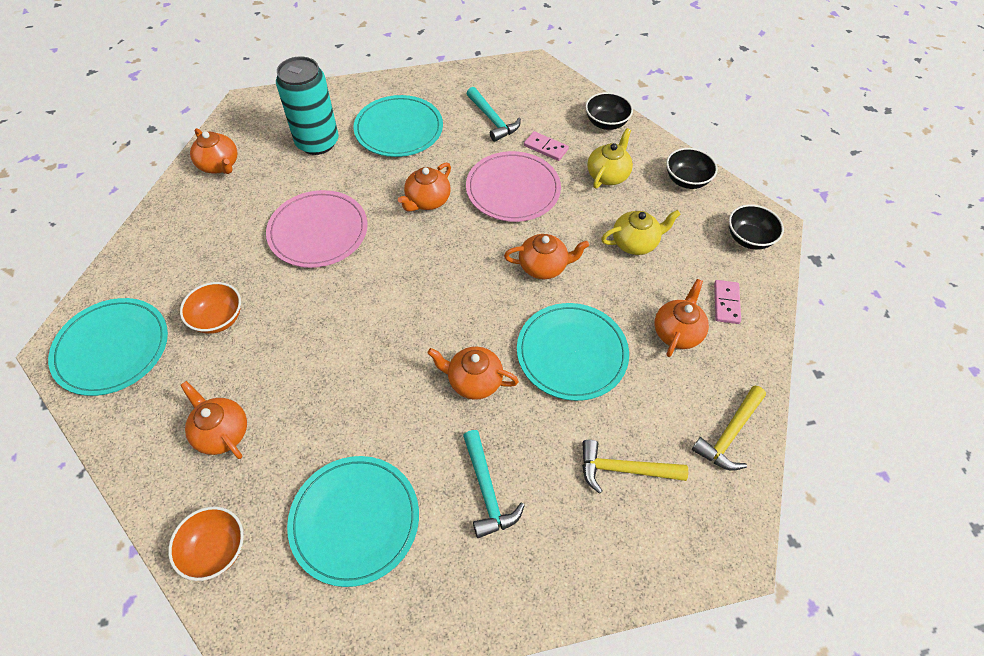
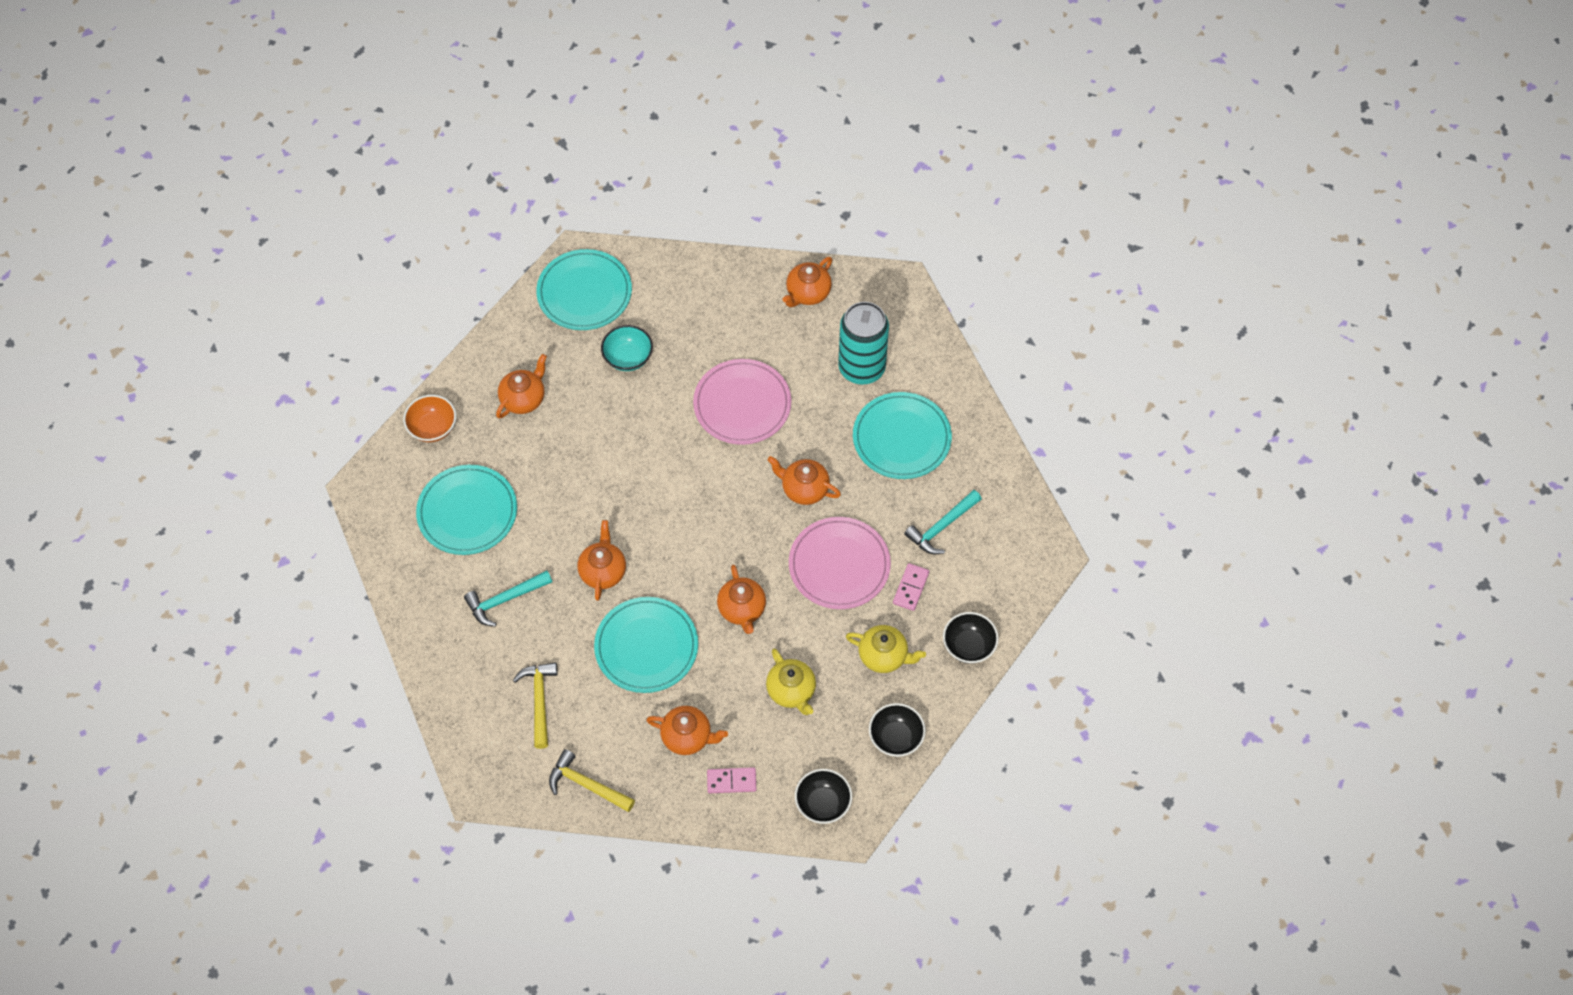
camera: 80 degrees right, 5 degrees up
(218, 319) = (628, 358): orange bowl -> turquoise bowl

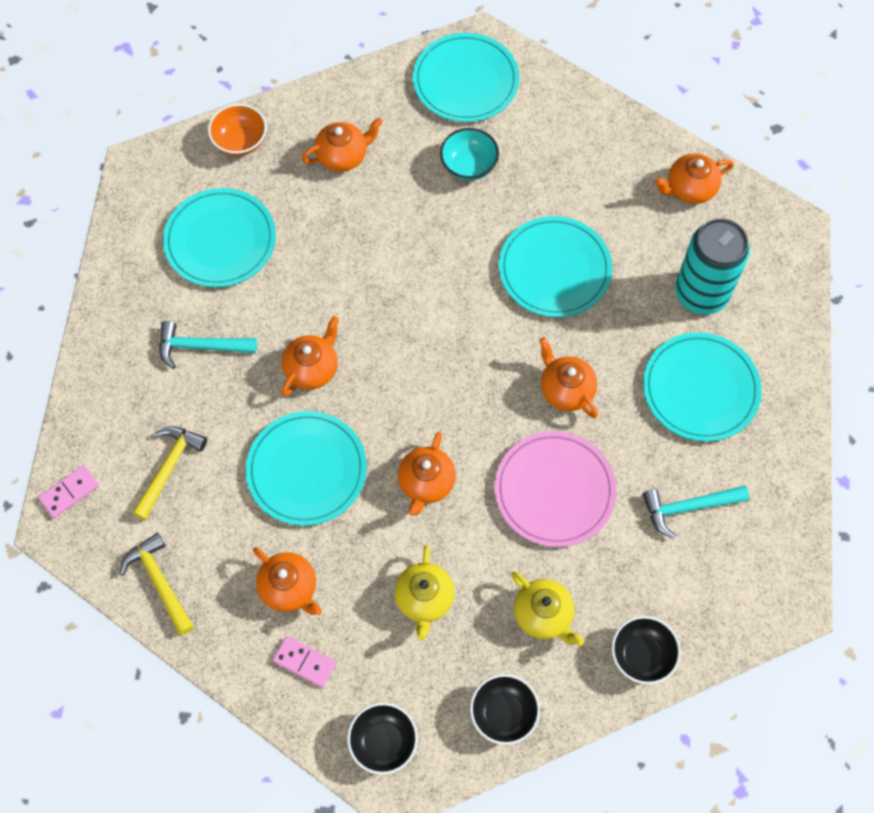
camera: 30 degrees right, 5 degrees up
(742, 404) = (554, 269): pink plate -> turquoise plate
(911, 588) = (616, 556): pink domino -> pink domino (69, 492)

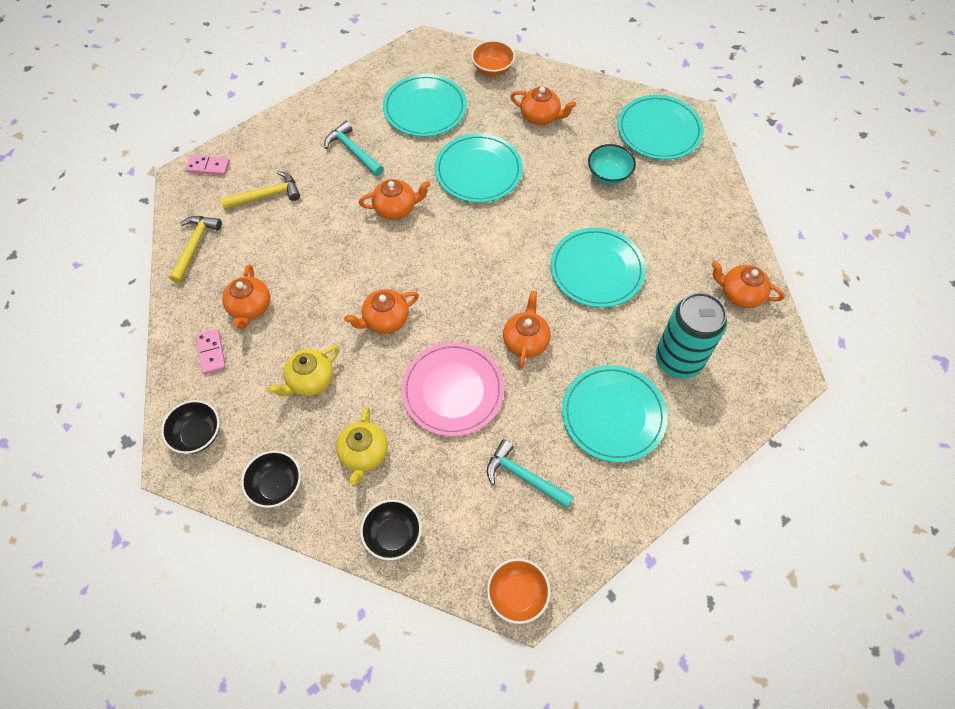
camera: 45 degrees right, 5 degrees down
(306, 470) = (331, 256): turquoise plate -> turquoise plate (478, 171)
(781, 604) = (517, 595): none -> orange bowl

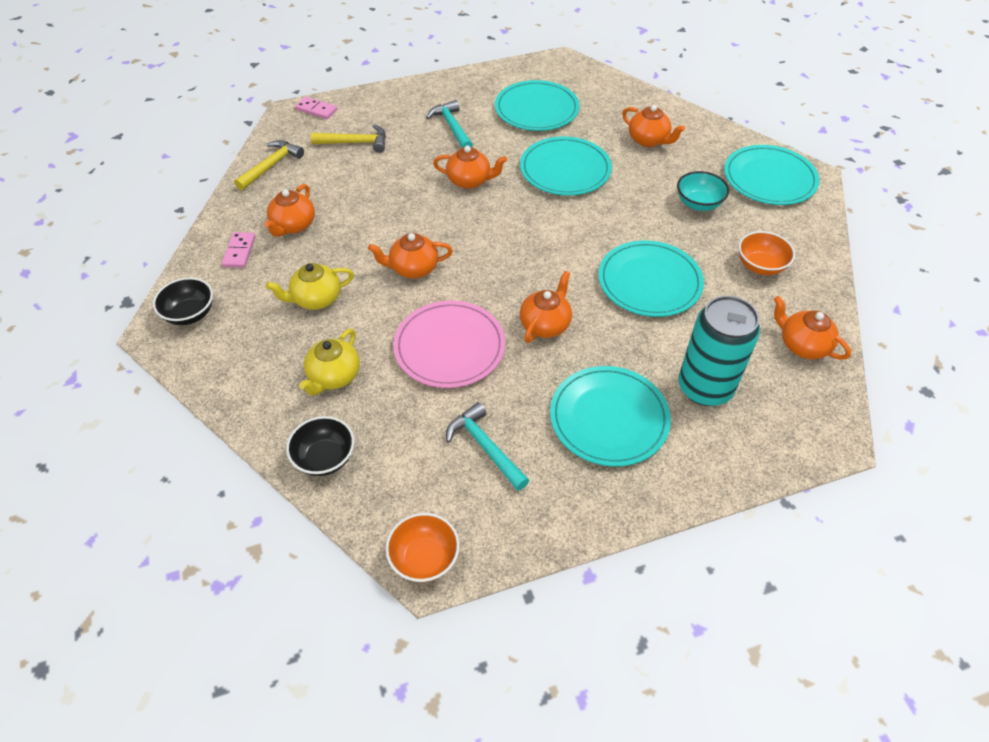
camera: 20 degrees right, 10 degrees down
(276, 486) = (237, 378): black bowl -> none
(492, 69) = (617, 93): orange bowl -> orange bowl (760, 266)

